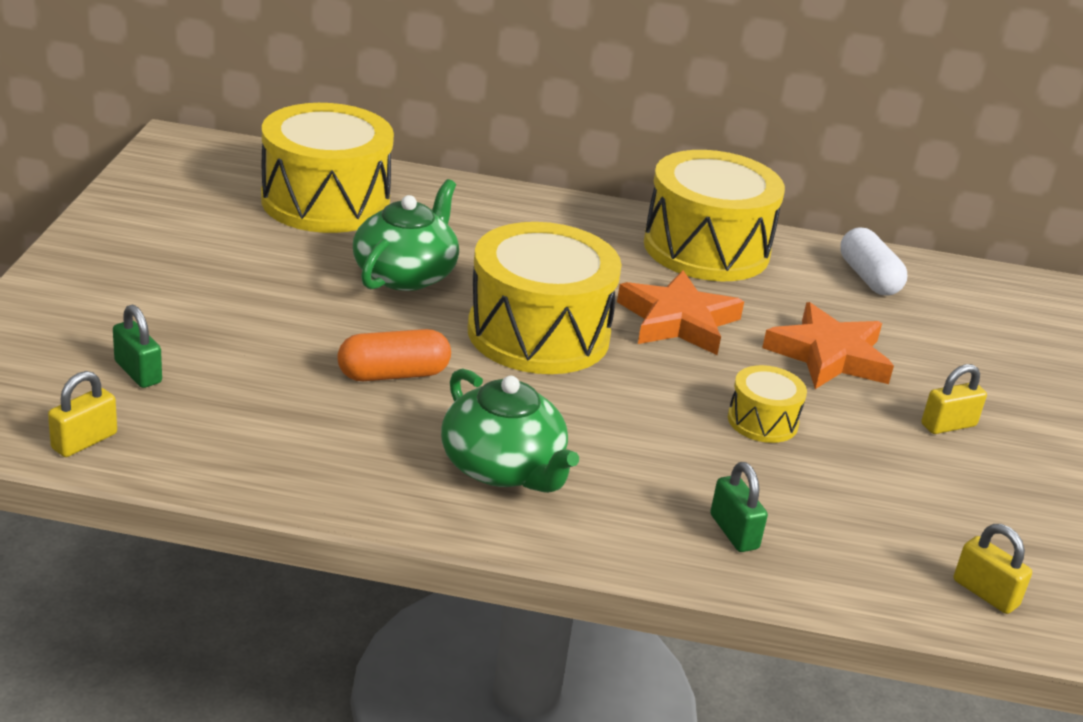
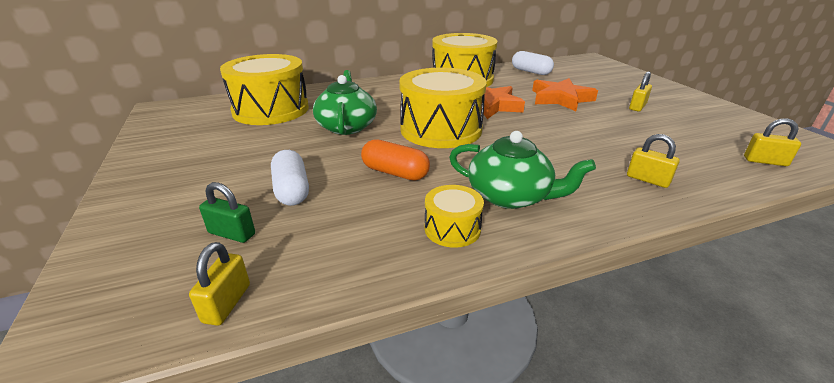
camera: 25 degrees left, 0 degrees up
(244, 345) = (291, 190): none -> white capsule
(393, 374) = (395, 172): orange capsule -> orange capsule turned 75 degrees clockwise
(734, 532) = (647, 180): green padlock -> yellow padlock
(762, 421) = (579, 129): yellow drum -> yellow drum (452, 229)

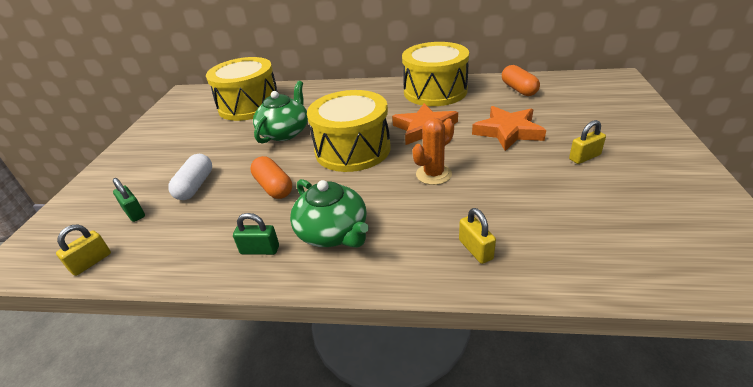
camera: 30 degrees right, 5 degrees up
(452, 229) = (260, 250): yellow drum -> green padlock
(531, 72) = (518, 89): white capsule -> orange capsule
(541, 135) = (433, 174): none -> orange cactus
(765, 161) = (646, 263): yellow padlock -> none

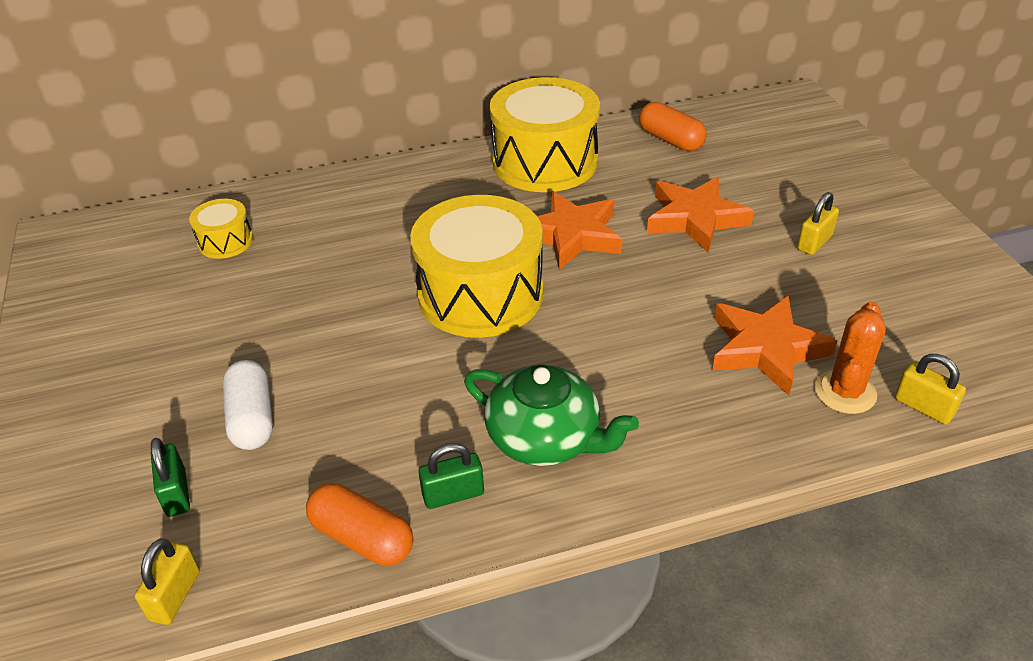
camera: 25 degrees left, 5 degrees up
(134, 213) = (176, 493): green padlock -> green padlock turned 45 degrees clockwise
(249, 105) = (225, 241): yellow drum -> yellow drum, size x0.47
(274, 187) = (396, 388): orange capsule -> orange capsule (362, 537)
(285, 132) = (339, 284): green teapot -> none
(433, 174) = (631, 312): orange cactus -> orange cactus (845, 392)
(475, 249) = (751, 412): yellow padlock -> yellow padlock (923, 407)
(510, 213) = (766, 349): none -> orange star

